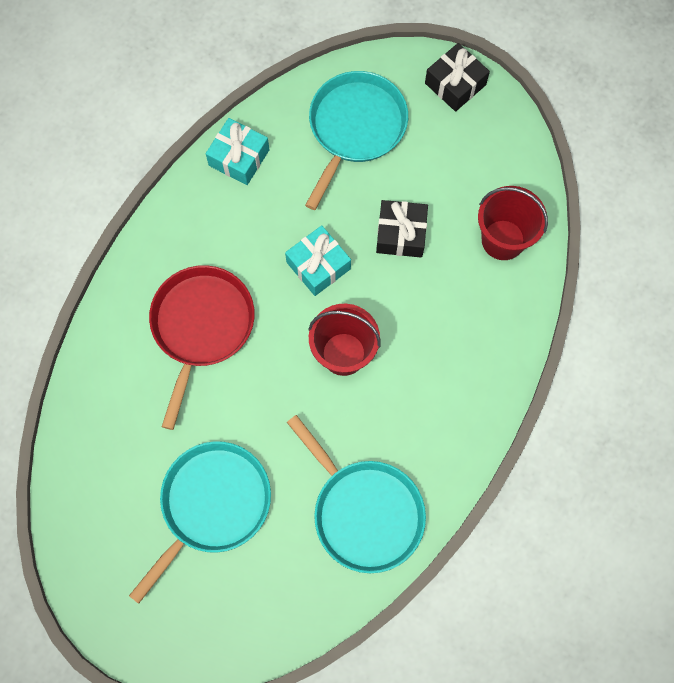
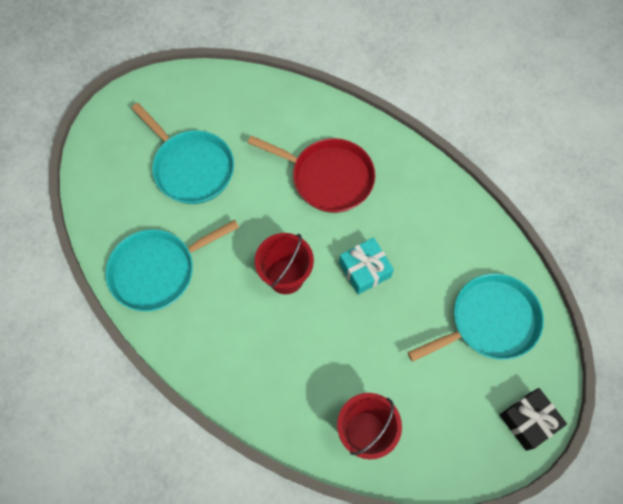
camera: 100 degrees right, 5 degrees down
(239, 157) = (469, 223): turquoise gift -> none
(355, 128) = (489, 321): turquoise pan -> turquoise pan turned 60 degrees counterclockwise
(401, 234) = (383, 341): black gift -> none

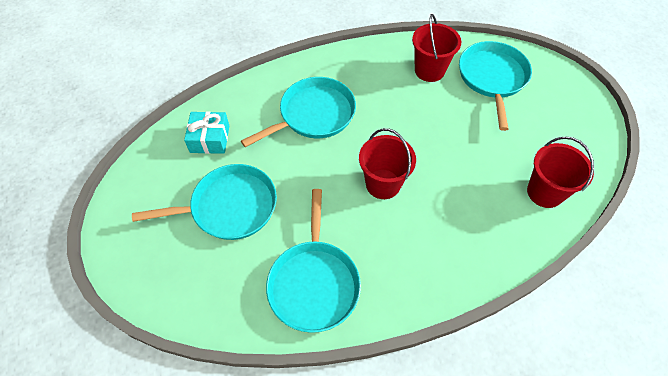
camera: 60 degrees left, 10 degrees down
(328, 177) = (314, 114): red pan -> turquoise pan
(364, 269) = (409, 129): turquoise gift -> turquoise gift (209, 139)
(456, 254) = (429, 70): none -> red bucket
(528, 420) = (576, 93): black gift -> none

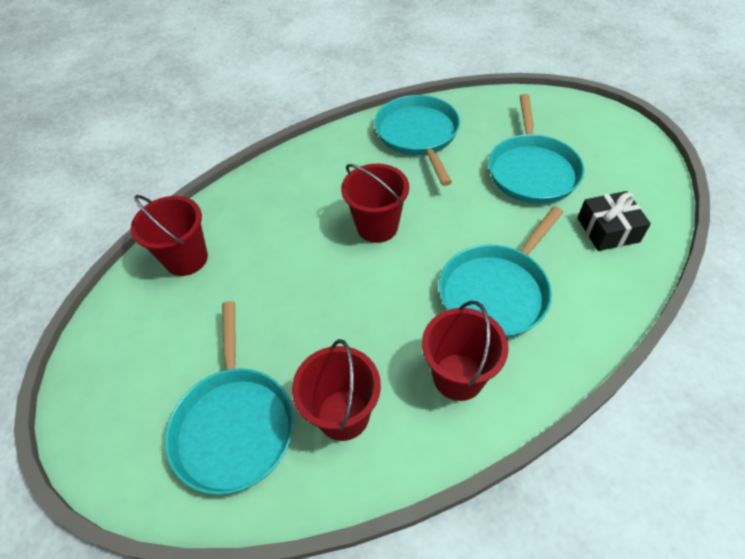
camera: 170 degrees right, 5 degrees down
(209, 139) = (608, 230): turquoise gift -> black gift
(230, 207) = (532, 171): turquoise pan -> turquoise pan turned 60 degrees counterclockwise
(359, 74) = (458, 376): none -> red bucket

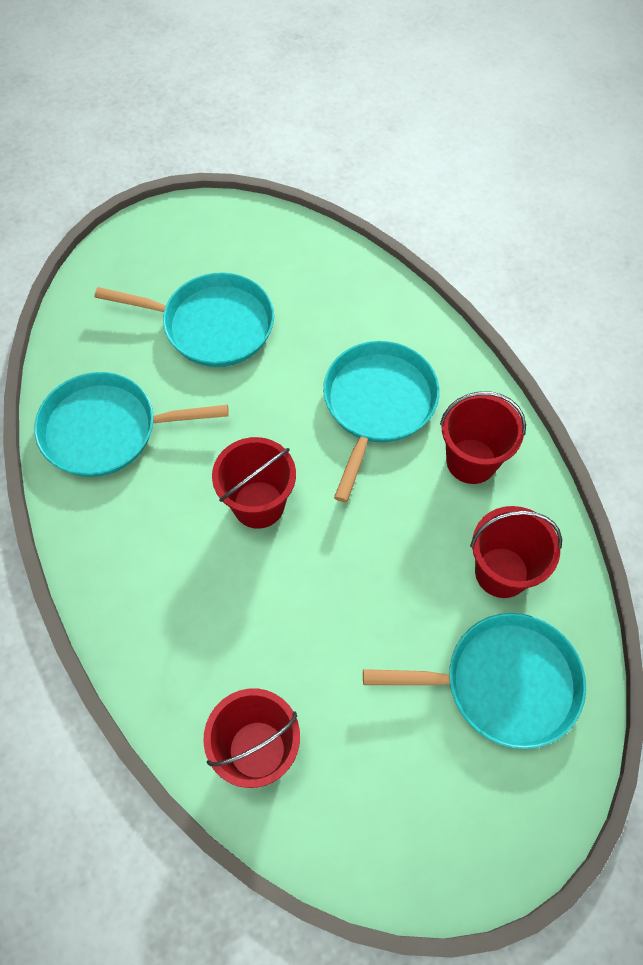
camera: 85 degrees left, 10 degrees up
(496, 292) = (377, 404): turquoise pan -> turquoise pan turned 120 degrees counterclockwise
(608, 230) = (318, 285): black gift -> none

